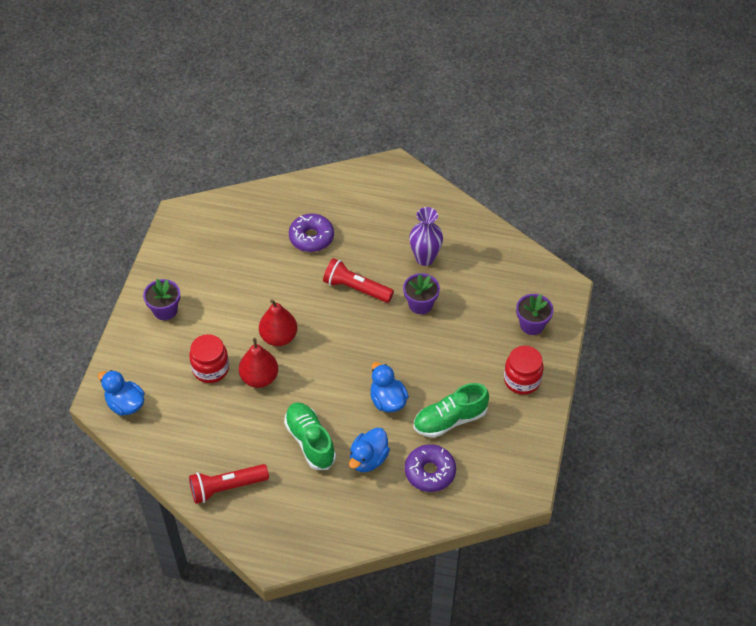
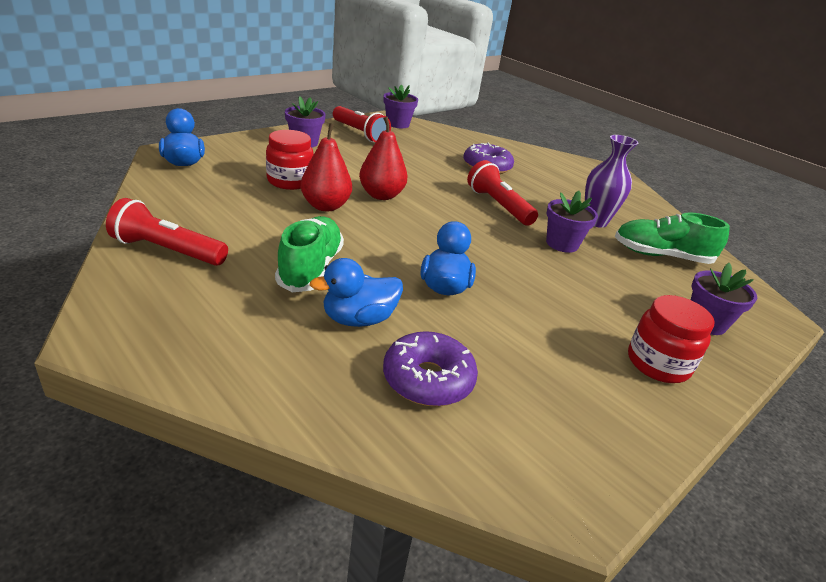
camera: 30 degrees right, 20 degrees down
(185, 261) = (360, 133): none -> red flashlight
(196, 219) = (398, 124): none -> purple flower pot
(449, 420) = (511, 345): green shoe -> green shoe (661, 256)

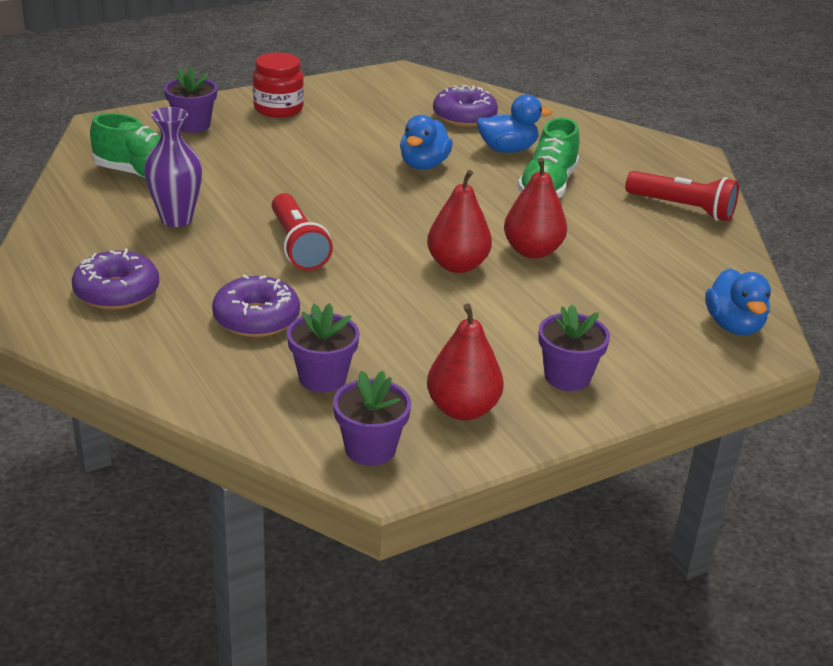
camera: 165 degrees left, 0 degrees up
(289, 181) = (581, 290): red jar -> none
(360, 133) = (462, 409): red flashlight -> red pear
(562, 244) = (258, 195): purple flower pot -> purple flower pot (322, 378)
(572, 178) = (117, 292): none -> purple donut

